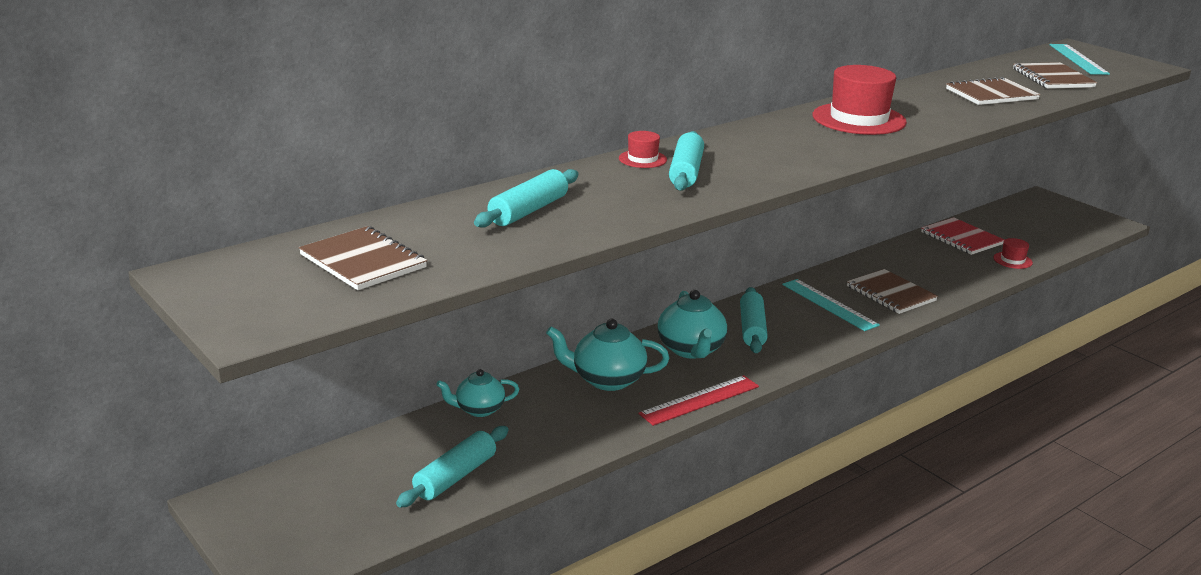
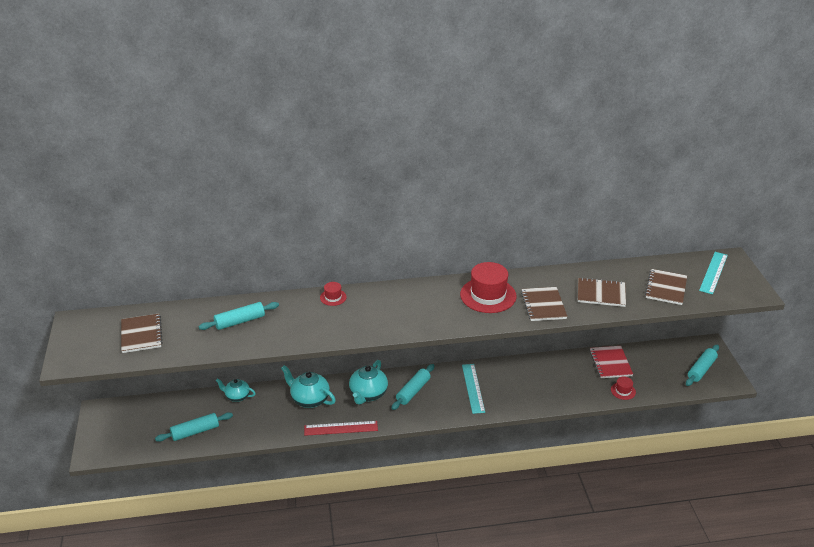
camera: 30 degrees right, 10 degrees up
(686, 172) = (342, 314): turquoise rolling pin -> turquoise rolling pin (701, 369)
(890, 294) = (517, 392): brown notebook -> brown notebook (543, 305)

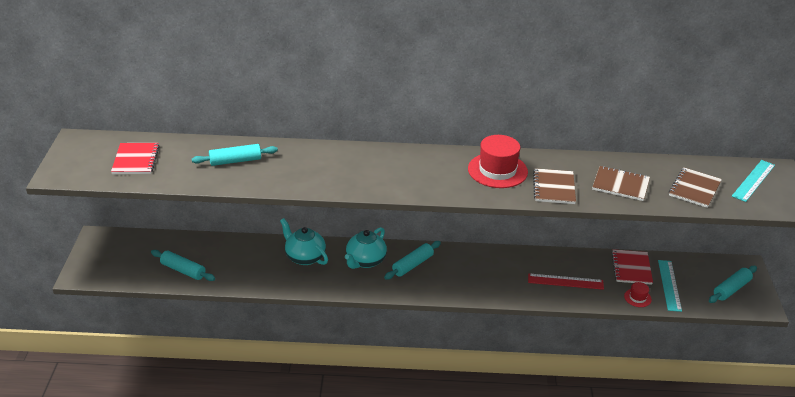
camera: 10 degrees right, 0 degrees up
(141, 334) = (136, 160): brown notebook -> red notebook
(195, 431) = (183, 270): turquoise rolling pin -> turquoise rolling pin turned 45 degrees clockwise
(237, 396) = (233, 244): turquoise teapot -> none
(333, 297) = (336, 151): red hat -> none
(341, 428) = (328, 289): red ruler -> red ruler (565, 281)
(473, 388) = (476, 271): turquoise ruler -> turquoise ruler (669, 285)

